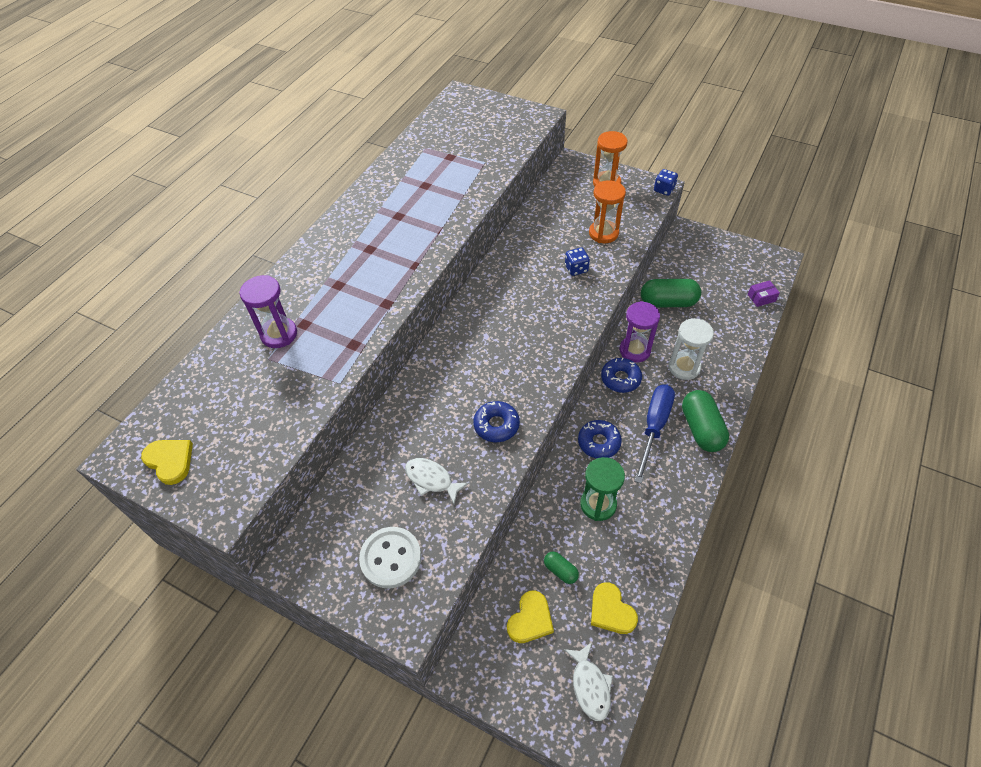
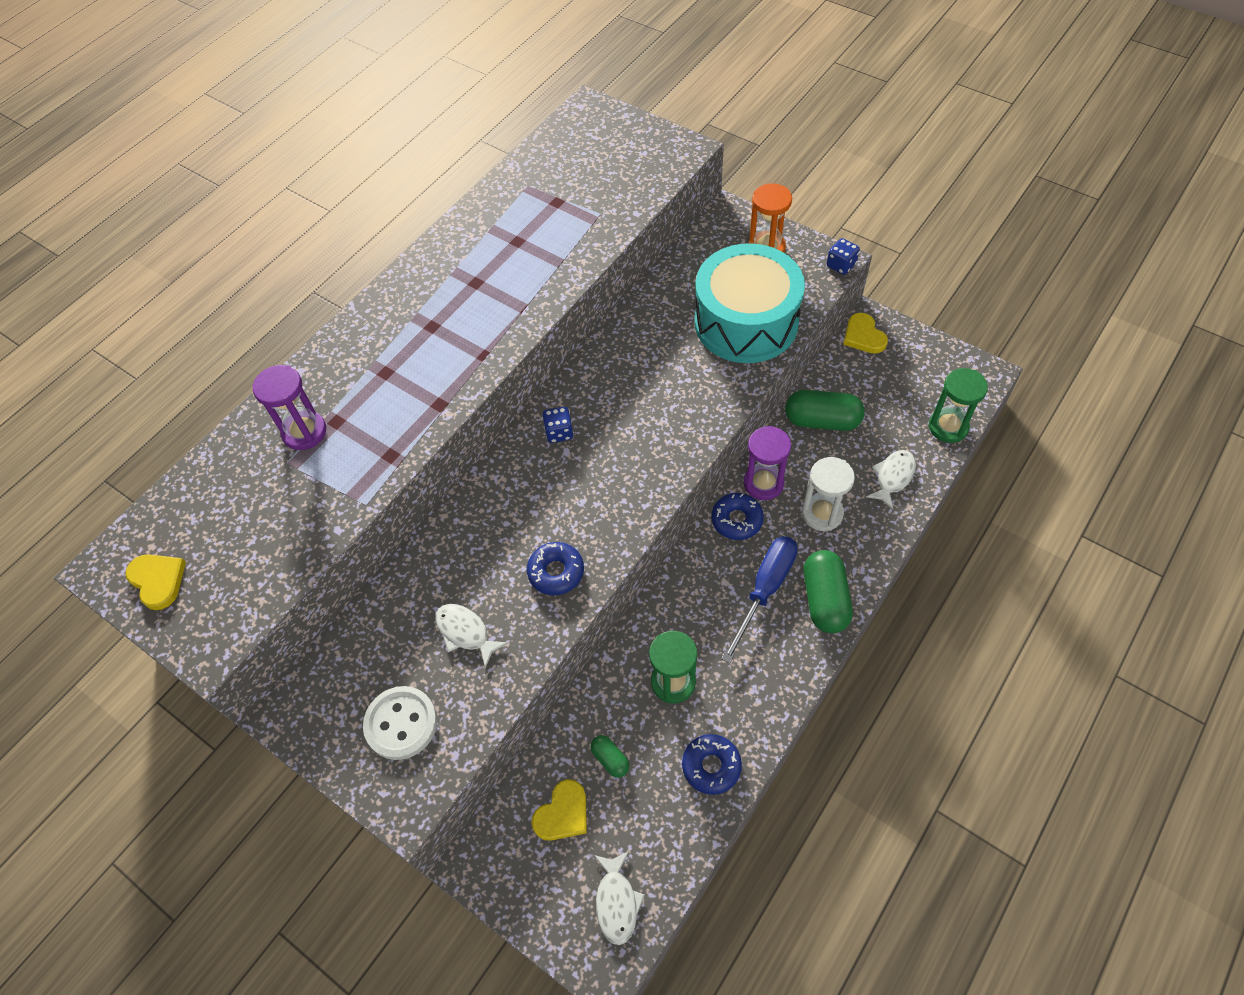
camera: 10 degrees right, 5 degrees up
(576, 269) = (699, 370): blue dice -> blue dice (559, 432)
(599, 442) = (691, 602): blue donut -> blue donut (711, 766)
(603, 233) = (746, 322): orange hourglass -> turquoise drum
(611, 611) = (661, 816): yellow heart -> yellow heart (863, 336)
(730, 336) = (893, 477): none -> white fish
(761, 297) = (948, 427): purple box -> green hourglass

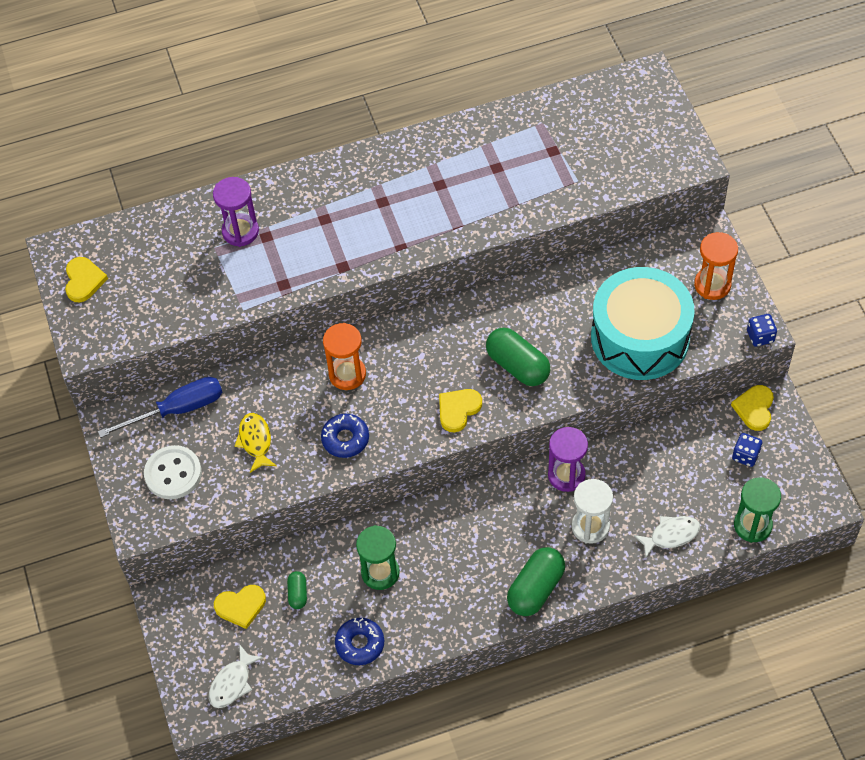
camera: 35 degrees right, 0 degrees up
(465, 632) = (255, 441): white fish -> yellow fish
(508, 511) = (347, 374): none -> orange hourglass
(559, 432) = (427, 338): blue dice -> blue dice (745, 455)
(641, 478) = (458, 410): none -> yellow heart
(737, 520) = (522, 489): blue donut -> none
(765, 590) = (499, 553): blue screwdriver -> blue screwdriver (177, 409)
(822, 421) = (655, 456): green capsule -> green capsule (517, 366)

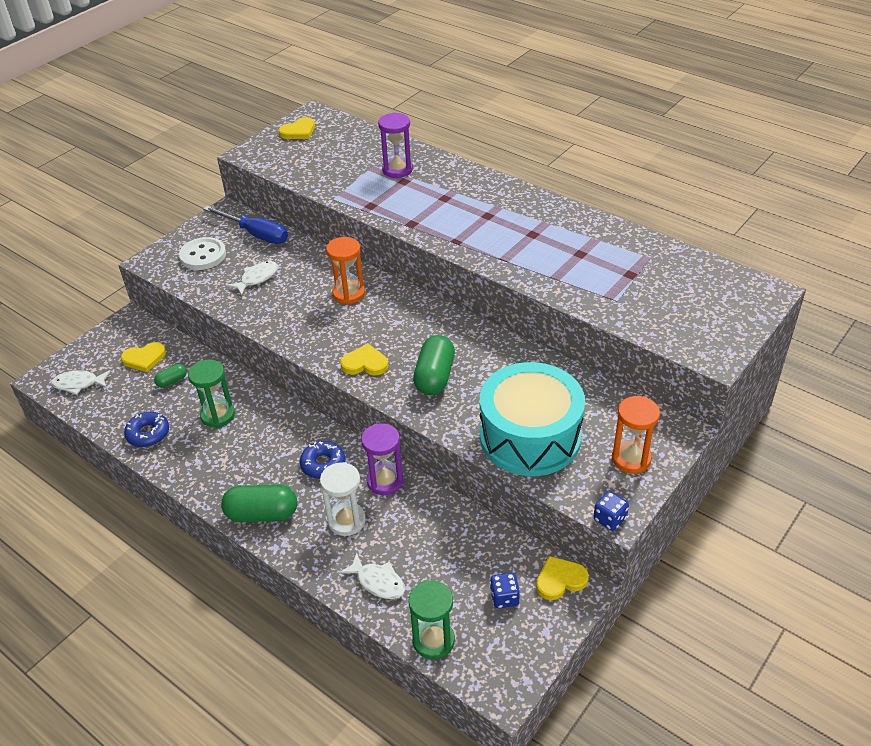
camera: 55 degrees right, 15 degrees down
(241, 606) = (144, 358): yellow heart -> yellow heart turned 60 degrees counterclockwise
(255, 441) = (257, 278): yellow fish -> white fish
(345, 439) = (292, 318): blue donut -> blue donut (323, 464)

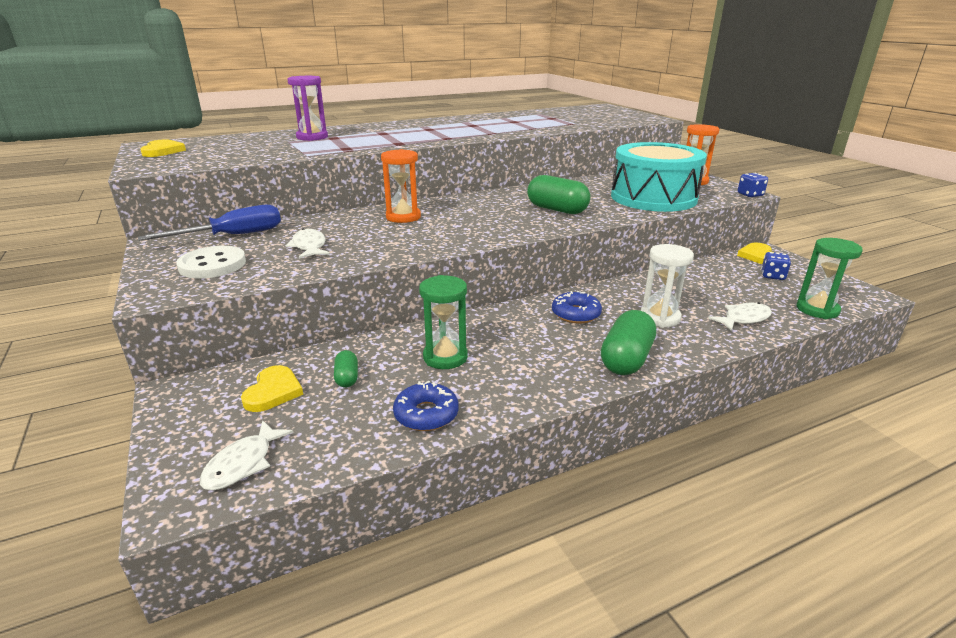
camera: 65 degrees left, 15 degrees down
(365, 363) = (511, 227): yellow heart -> none
(385, 481) = (618, 292): purple hourglass -> none

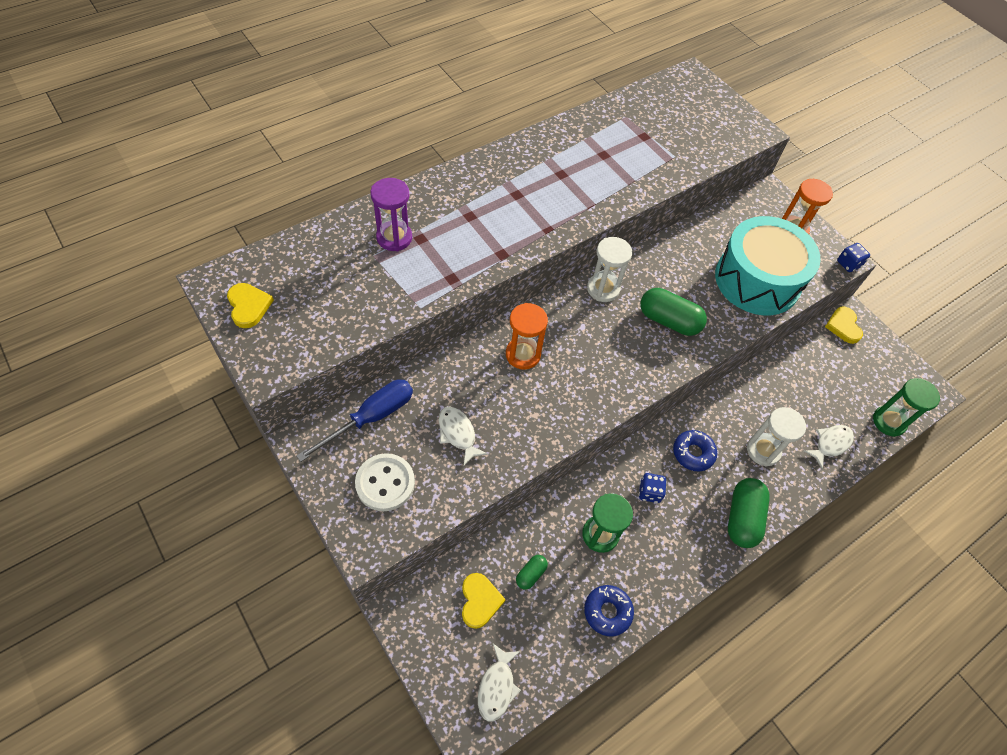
camera: 15 degrees left, 30 degrees up
(347, 377) = (530, 574): green capsule -> green capsule turned 60 degrees clockwise
(498, 196) = (603, 289): none -> white hourglass
(772, 276) = (855, 365): blue dice -> blue dice (649, 492)

